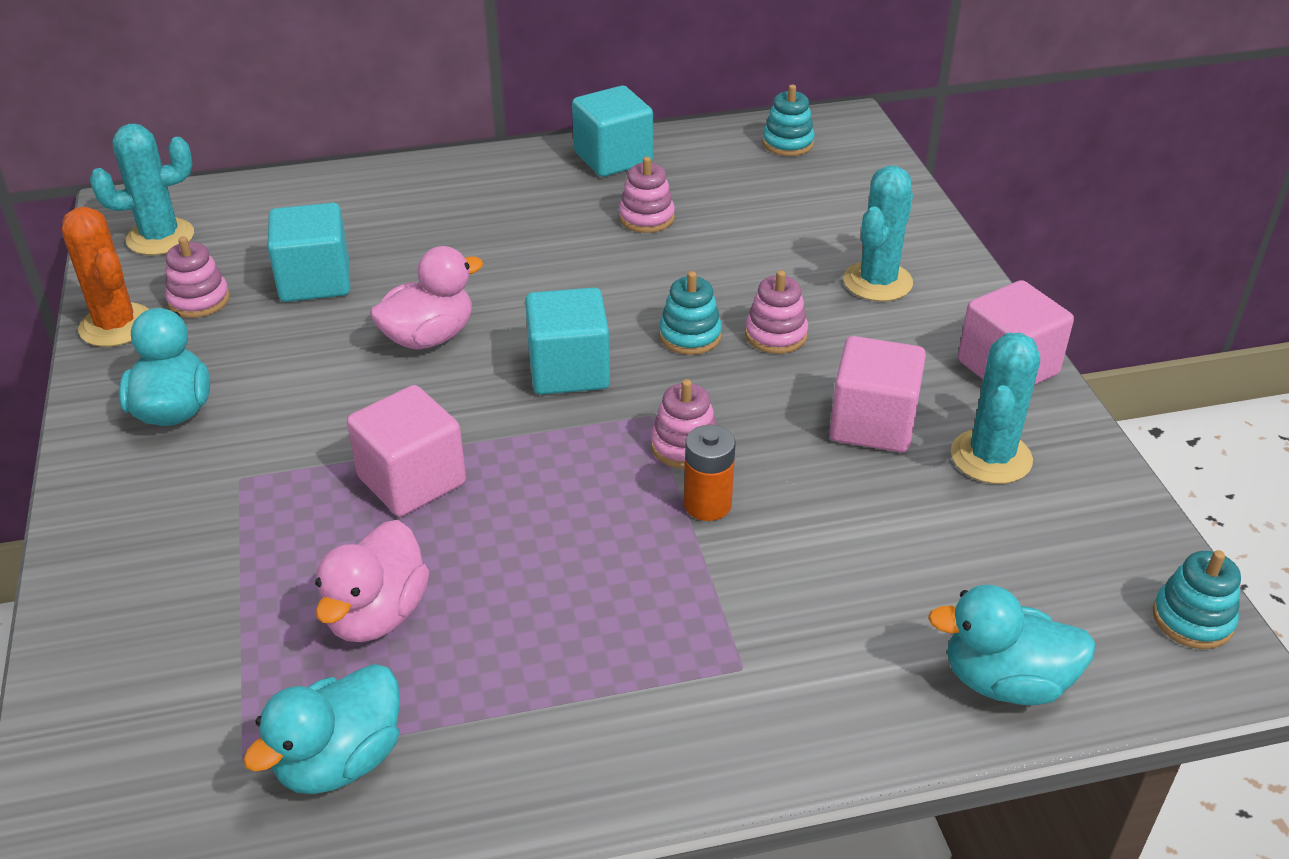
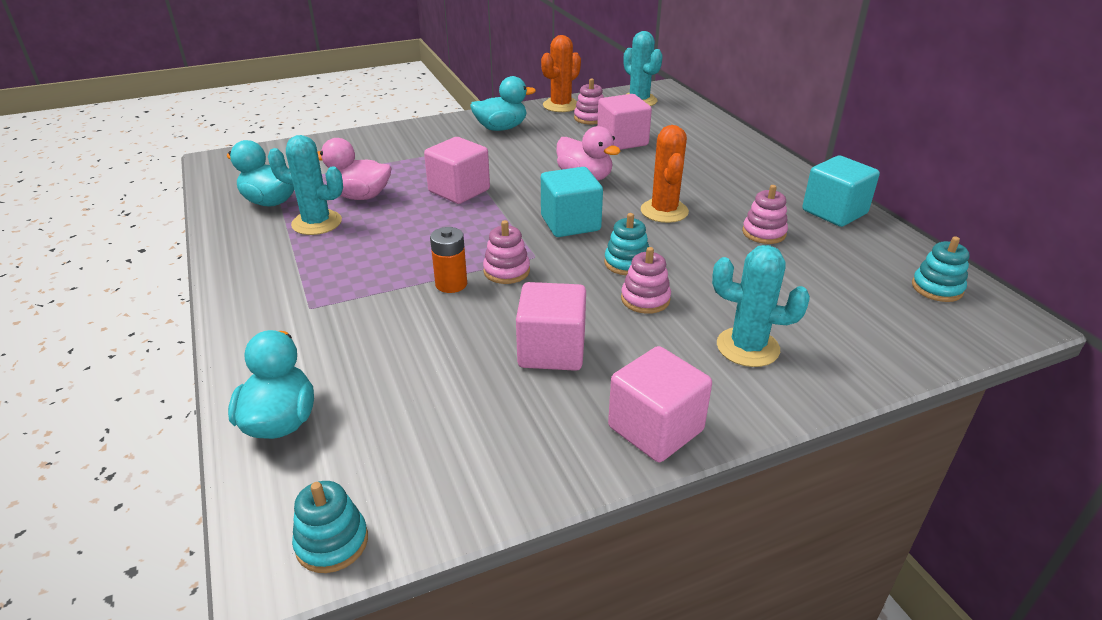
camera: 80 degrees right, 5 degrees down
(315, 281) = (622, 141): turquoise cube -> pink cube
(564, 282) = (664, 211): none -> orange cactus
(991, 457) = (526, 416): turquoise cactus -> turquoise cactus (317, 223)

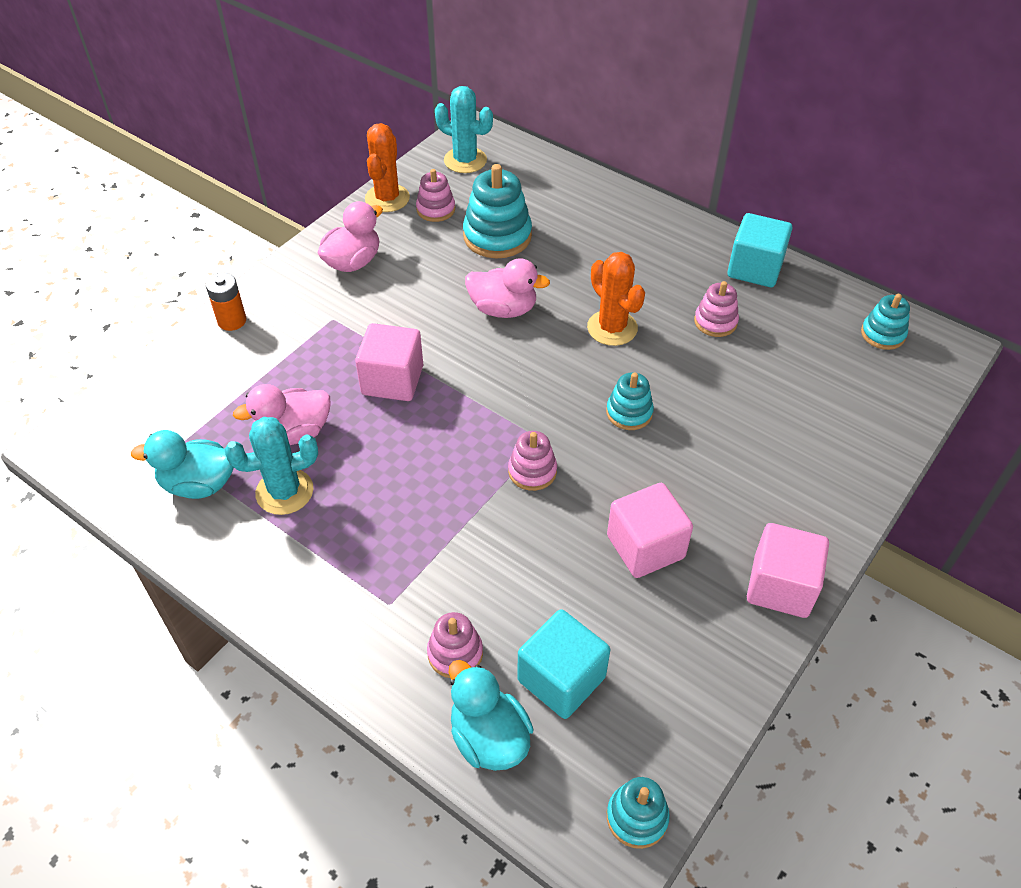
camera: 30 degrees left, 15 degrees up
(451, 284) = (496, 511): orange battery -> orange battery (232, 321)
(501, 128) = (353, 262): turquoise duck -> pink duck
(570, 223) = (540, 381): turquoise cube -> turquoise cube (561, 678)
(622, 141) = (497, 236): pink cube -> turquoise stacking toy
(645, 299) = (676, 450): pink stacking toy -> pink stacking toy (455, 653)
(747, 347) = (789, 468): turquoise cactus -> none

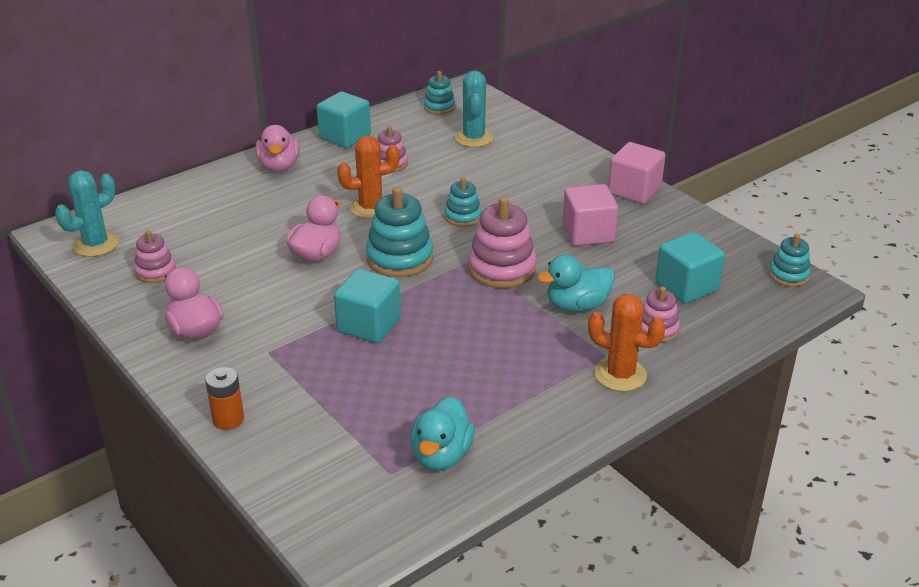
camera: 75 degrees left, 15 degrees down
(284, 492) = (472, 401): turquoise cactus -> turquoise cactus (474, 138)
(294, 433) = (404, 390): pink duck -> pink duck (279, 166)
(387, 198) = (114, 298): orange cactus -> orange cactus (620, 375)
(392, 380) = (369, 325): pink cube -> turquoise cube
(489, 737) = (727, 324): turquoise duck -> turquoise duck (577, 305)
(497, 236) = (220, 243): turquoise stacking toy -> turquoise stacking toy (400, 258)
(532, 471) = (502, 269): pink stacking toy -> pink stacking toy, size x1.72

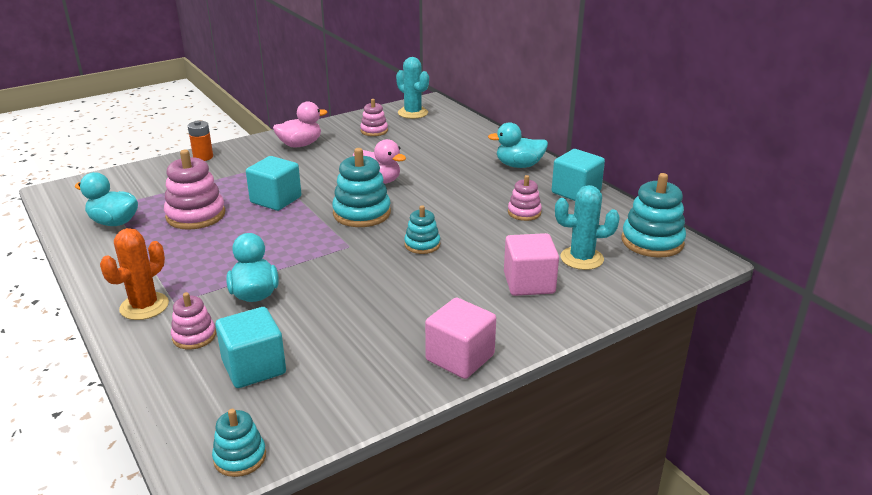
camera: 95 degrees right, 5 degrees down
(279, 166) = (519, 165): pink duck -> turquoise duck
(370, 207) = (445, 202): orange cactus -> none
(439, 107) = (652, 241): turquoise stacking toy -> turquoise stacking toy, size x1.72
(502, 269) = (328, 259): pink stacking toy -> pink stacking toy (196, 215)
(588, 233) = (375, 313): pink cube -> pink cube (529, 283)

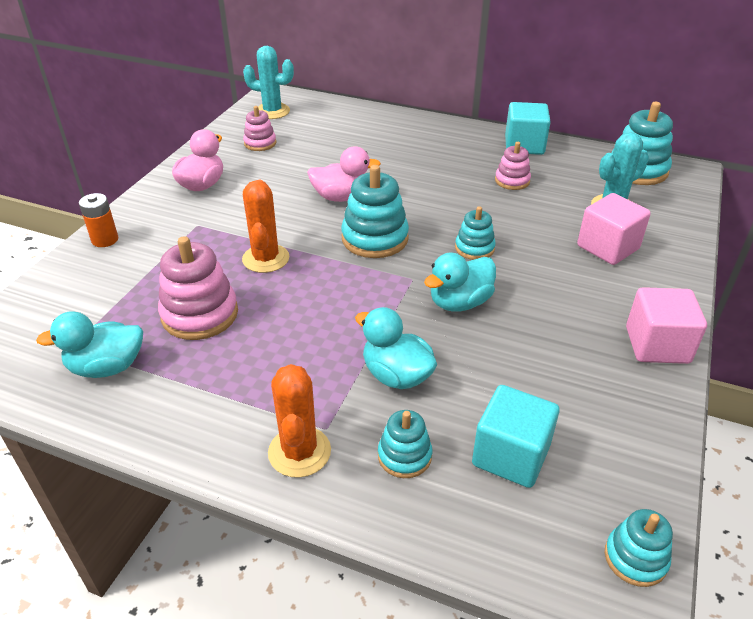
camera: 35 degrees left, 10 degrees up
(194, 336) = (404, 456): pink stacking toy -> turquoise stacking toy
(276, 200) = (266, 258): turquoise cube -> orange cactus
(519, 165) = (444, 135): turquoise duck -> turquoise duck (459, 302)

